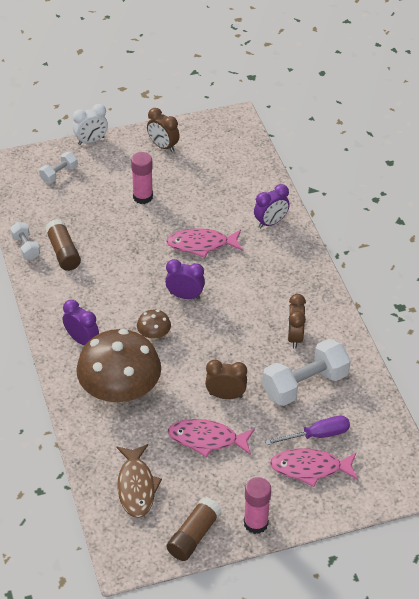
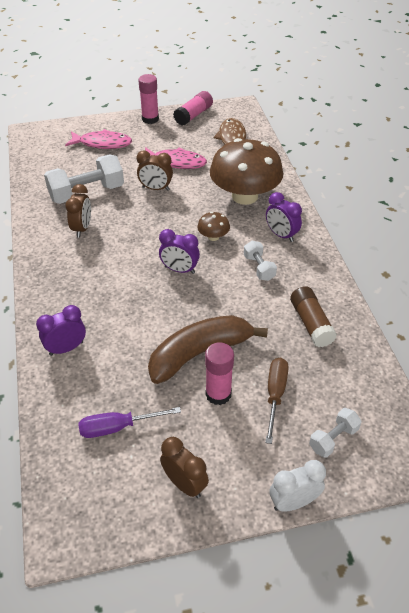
camera: 175 degrees left, 0 degrees up
(25, 247) = (355, 331): white dumbbell -> white dumbbell (259, 268)
(99, 198) = (275, 395): none -> brown screwdriver
(159, 224) = (200, 353): none -> brown banana
(194, 535) = (193, 115): brown glue stick -> pink glue stick
(201, 245) = (154, 324): pink fish -> none
(317, 435) = (90, 161): purple screwdriver -> purple screwdriver (118, 427)

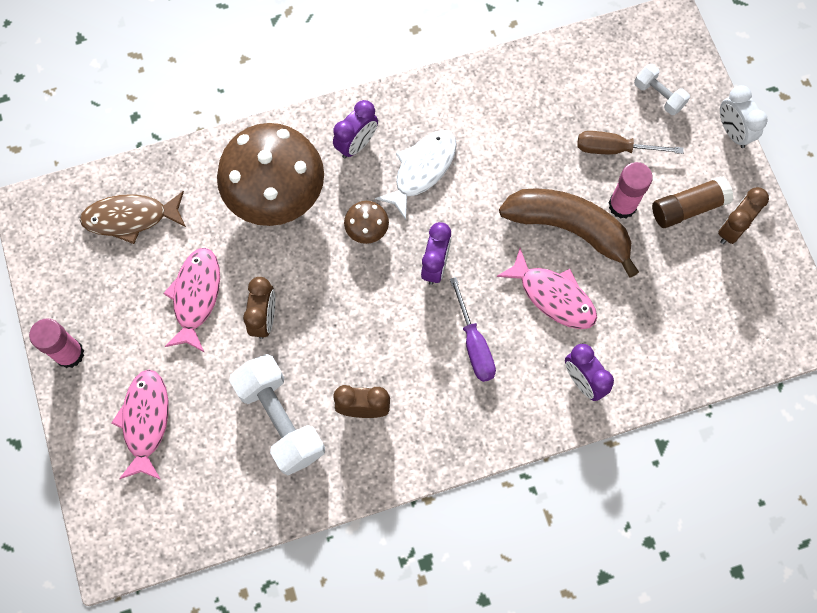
camera: 95 degrees left, 25 degrees up
(118, 427) = (680, 302): purple screwdriver -> purple screwdriver (474, 344)
(142, 336) = (553, 296): none -> pink fish
(193, 115) = (58, 283): pink glue stick -> none
(200, 353) = (569, 229): brown banana -> brown banana turned 150 degrees clockwise
(259, 268) = (422, 170): white dumbbell -> white fish
(311, 323) = (509, 112): brown glue stick -> brown glue stick (688, 207)

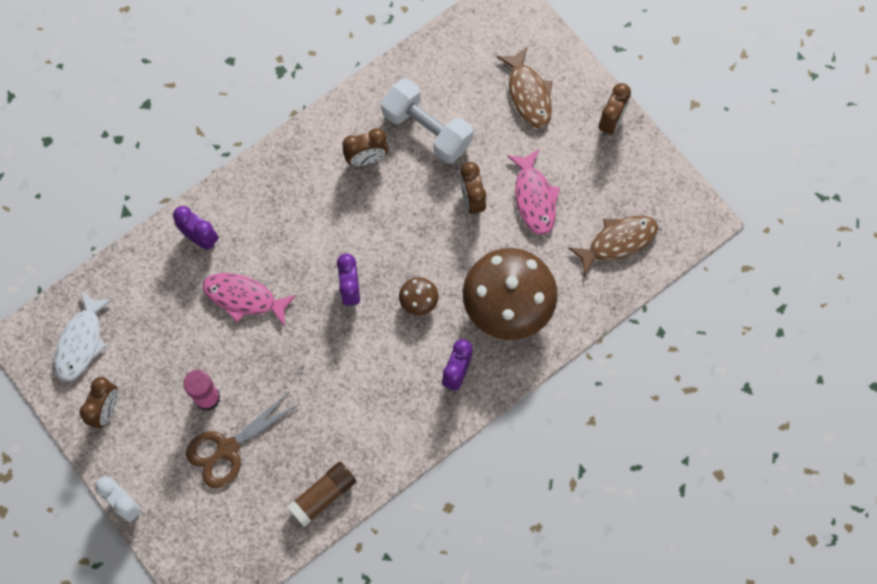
camera: 160 degrees right, 0 degrees up
(69, 354) = (611, 122): pink glue stick -> brown clock
(145, 421) = (528, 94): pink fish -> brown fish
(422, 170) = (391, 369): white fish -> white fish (81, 342)
(474, 344) = (296, 237): purple screwdriver -> none
(569, 229) = (247, 360): brown banana -> none
(614, 149) = (228, 449): brown screwdriver -> brown scissors
(658, 95) = (201, 517): white dumbbell -> none
(688, 207) = (149, 416): brown glue stick -> brown glue stick (323, 496)

